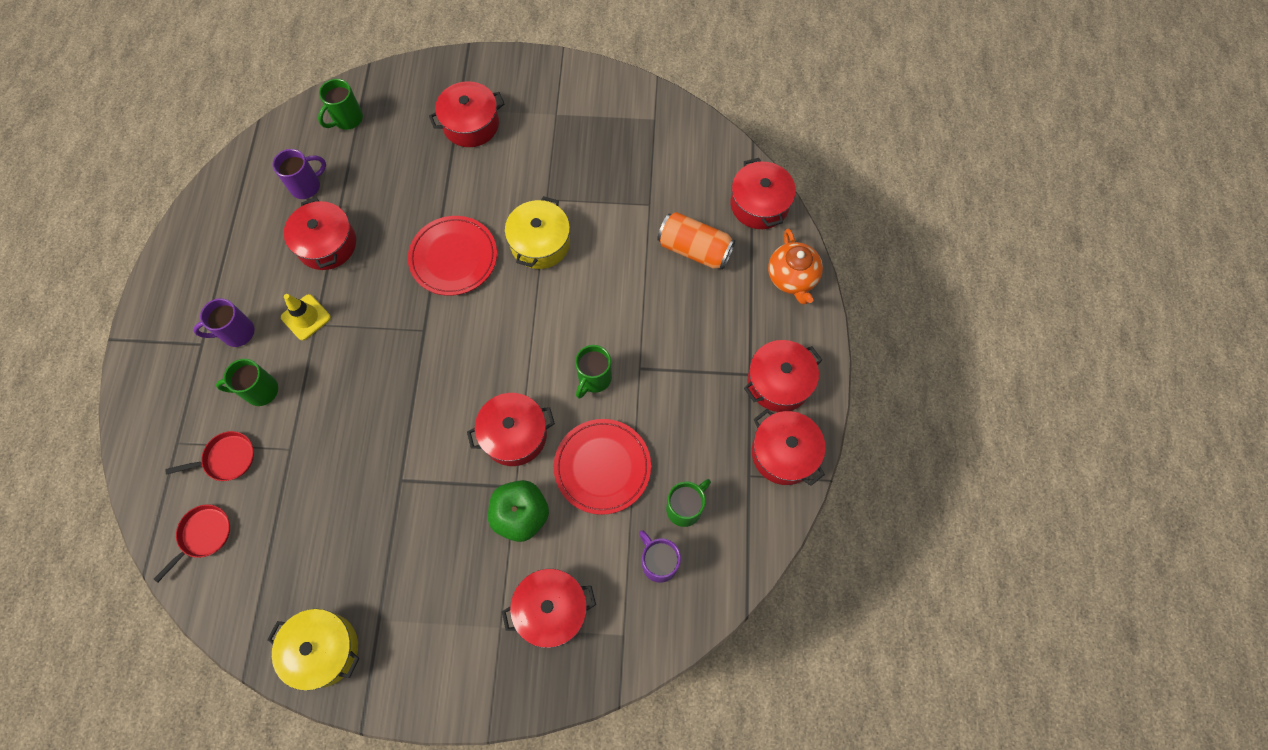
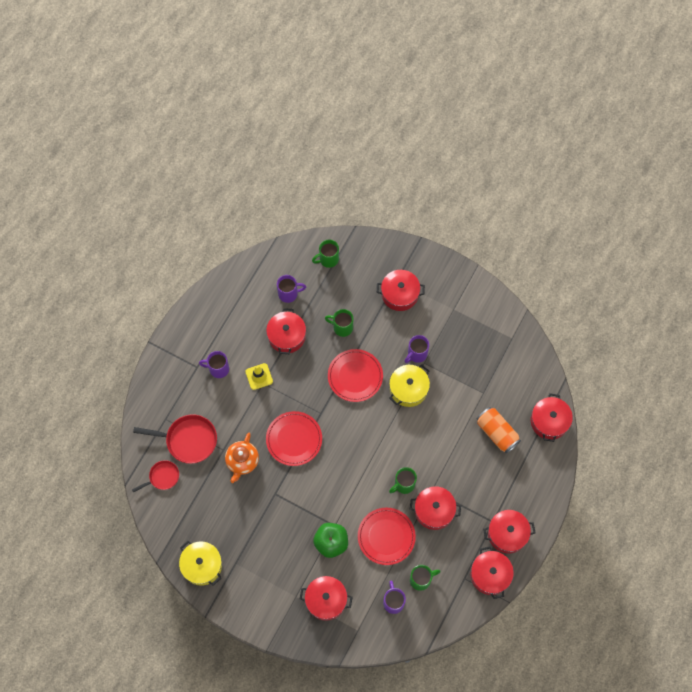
camera: 25 degrees right, 0 degrees up
(227, 458) = (188, 440): red pan -> red pan, size x1.70
(260, 391) = (219, 409): green mug -> green mug (342, 327)
(397, 385) = (294, 439): none -> red plate
(514, 435) = (346, 496): red pot -> red pot (434, 510)
(530, 192) = (416, 354): none -> purple mug
(792, 278) = (546, 476): orange teapot -> orange teapot (242, 461)

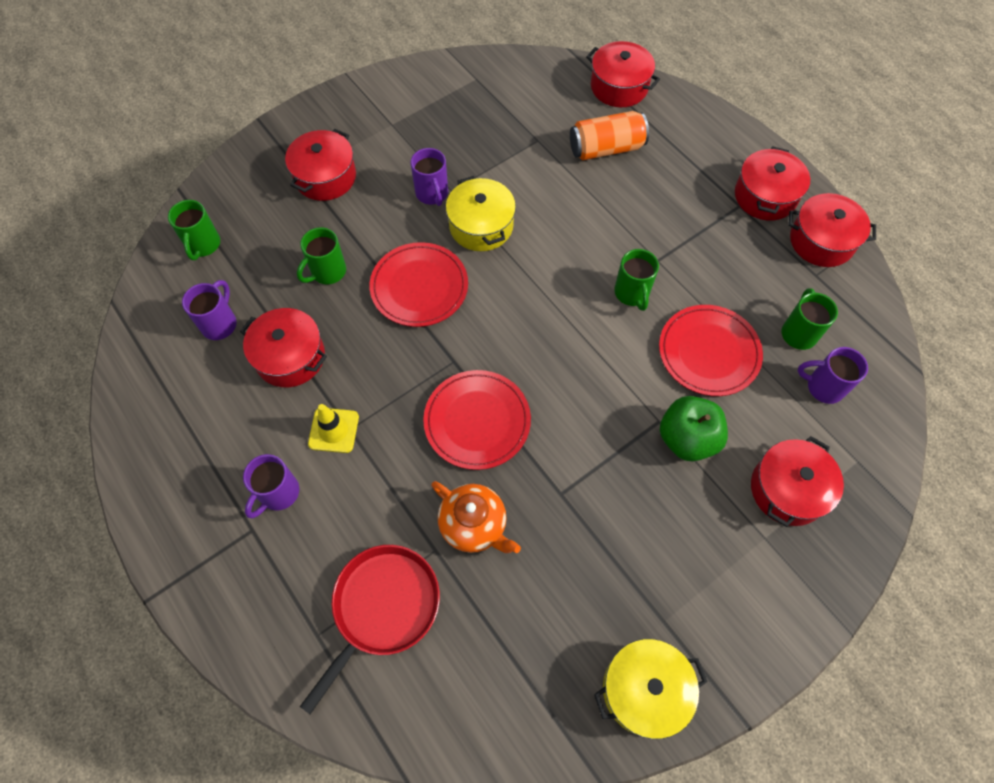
camera: 65 degrees left, 5 degrees down
(162, 477) = (430, 693): red pan -> none
(434, 510) = (692, 271): red pot -> none

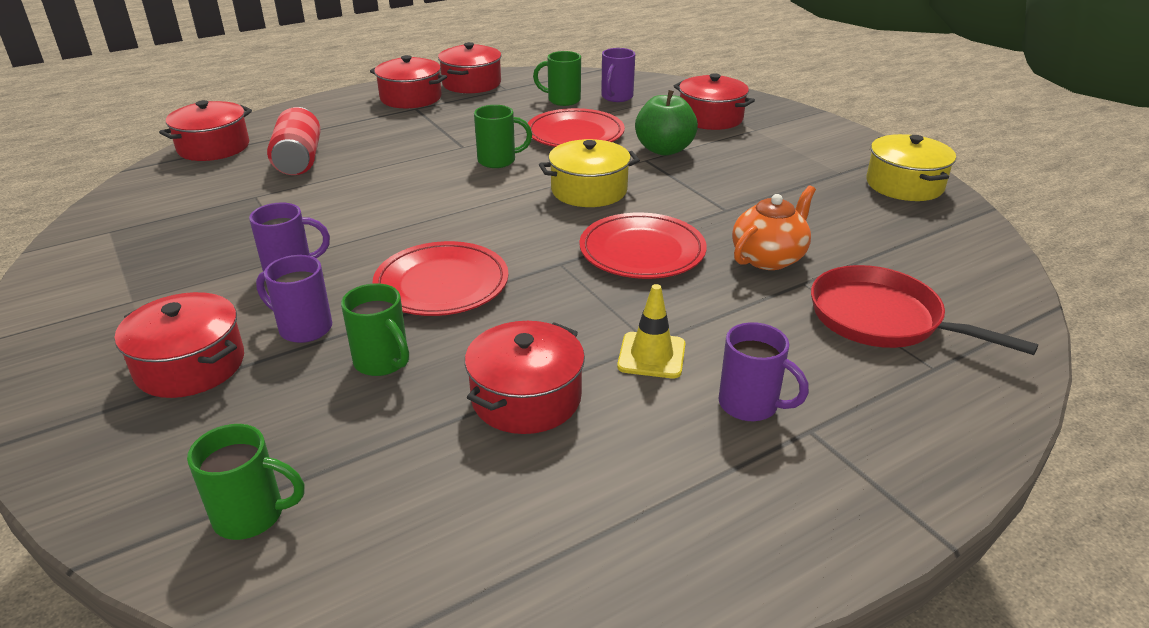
camera: 85 degrees left, 30 degrees down
(220, 323) = (441, 483): purple mug -> purple mug (303, 328)
(481, 226) = (365, 238): yellow pot -> yellow pot (589, 190)
(606, 148) = (299, 160): orange can -> red can

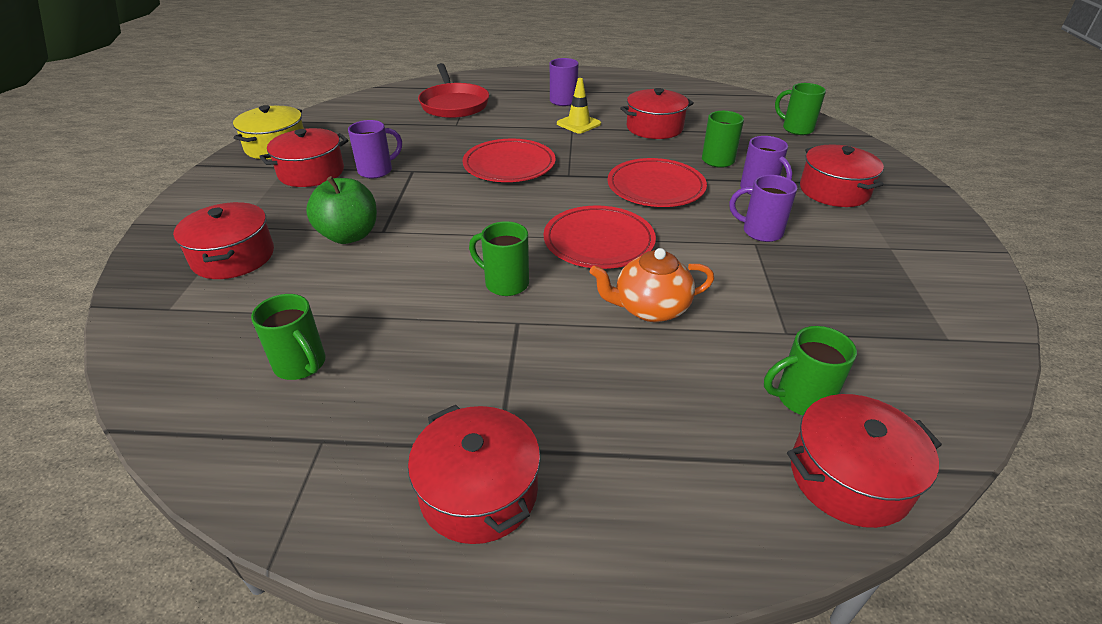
camera: 145 degrees left, 5 degrees up
(242, 167) = (801, 399): none -> green mug
(299, 160) = (722, 382): red can -> none
(471, 83) = (344, 492): red pot -> red pot (311, 172)
(575, 134) = (385, 291): red plate -> red plate (598, 241)
(589, 190) = (474, 219): yellow pot -> none
(616, 97) = (239, 338): purple mug -> purple mug (377, 171)
(769, 258) = (447, 139): orange teapot -> orange teapot (650, 308)

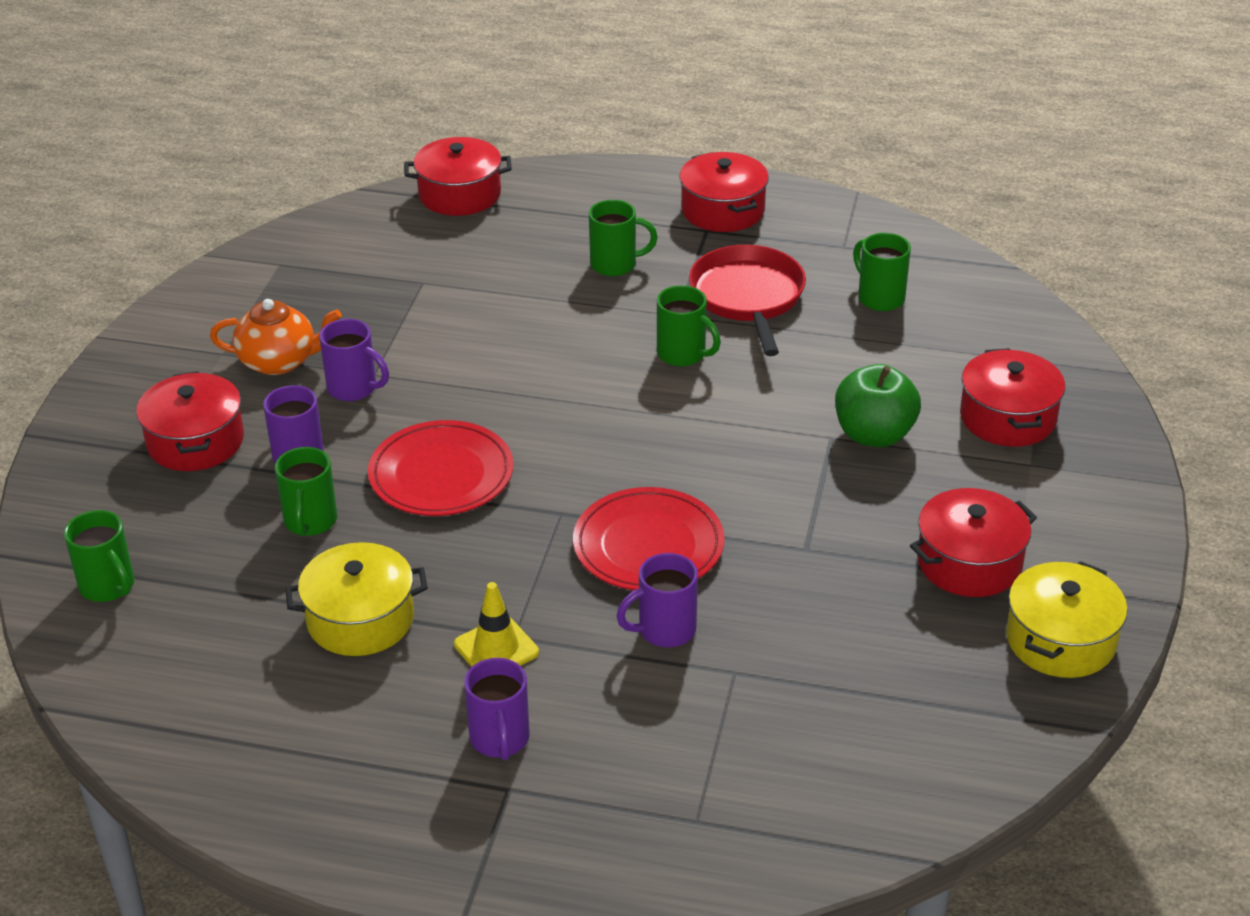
camera: 170 degrees left, 0 degrees up
(377, 171) = (863, 555): purple mug -> purple mug (664, 630)
(454, 104) = (738, 752): red pan -> red pan (748, 297)
(598, 241) = (560, 395): red plate -> none
(650, 308) = (539, 315): orange teapot -> orange teapot (279, 361)
(654, 128) = (360, 619): red pot -> yellow pot
(801, 399) = (453, 236): green mug -> green mug (615, 265)

